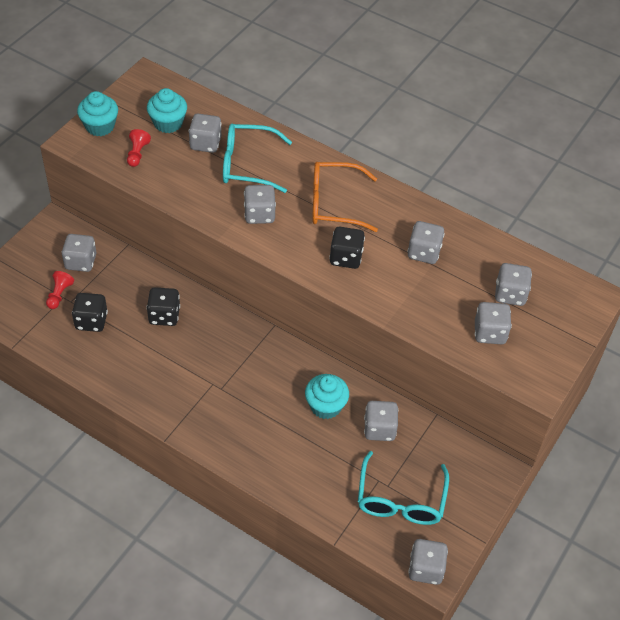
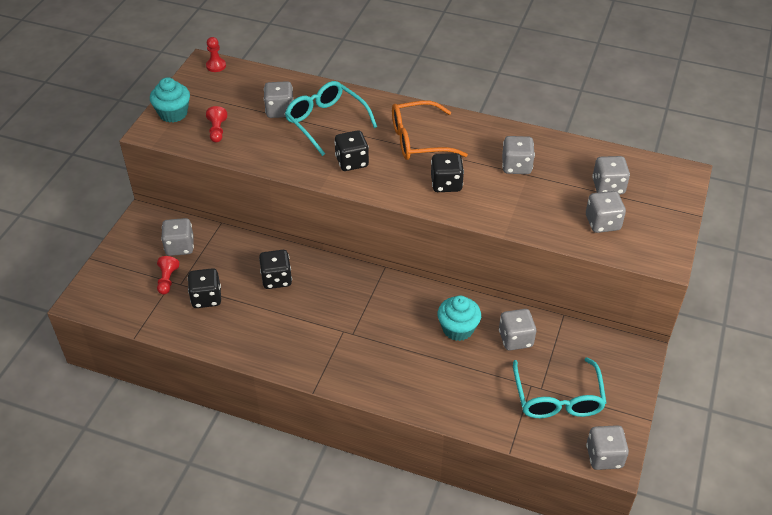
camera: 10 degrees left, 5 degrees down
(157, 81) = (216, 66): none -> red pawn
(168, 123) = (238, 100): turquoise cupcake -> none
(247, 165) = (325, 122): turquoise glasses -> turquoise glasses turned 60 degrees clockwise
(259, 214) = (352, 162): grey dice -> black dice

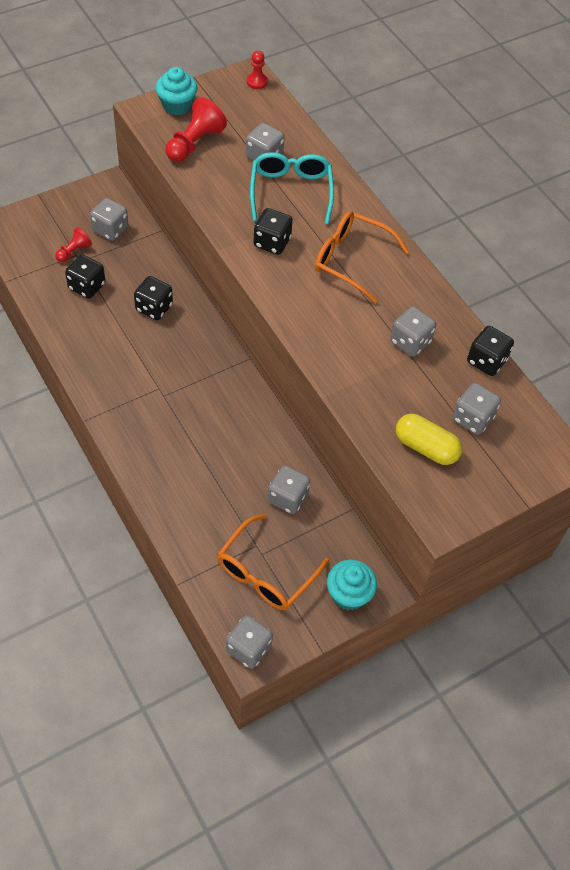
camera: 35 degrees right, 10 degrees up
(217, 131) = (194, 143): red pawn -> red pawn, size x1.76
(446, 184) = (329, 316): black dice -> black dice (486, 361)
(458, 329) = (250, 454): turquoise cupcake -> turquoise cupcake (349, 594)
(558, 398) = (265, 573): turquoise glasses -> orange glasses
(602, 223) = (426, 447): grey dice -> yellow capsule

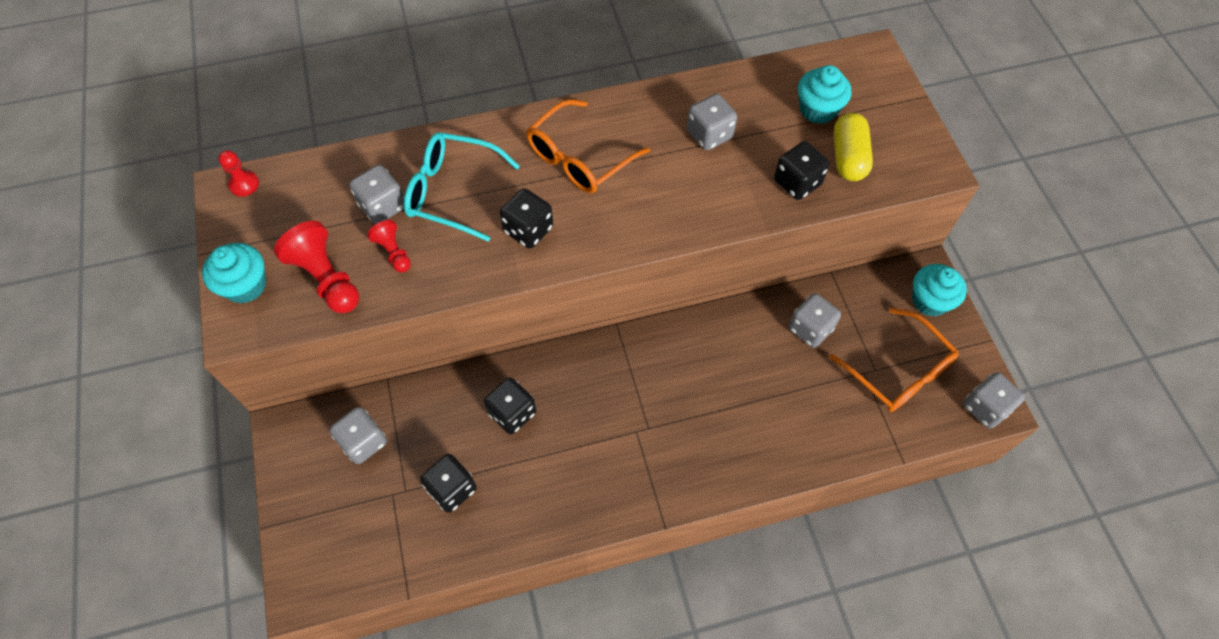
camera: 70 degrees left, 5 degrees up
(74, 251) = (385, 496): red pawn -> red pawn (393, 252)
(426, 447) = (848, 157): yellow capsule -> yellow capsule turned 45 degrees counterclockwise
(472, 418) = (818, 109): grey dice -> turquoise cupcake
(486, 361) = (748, 78): black dice -> black dice (797, 183)

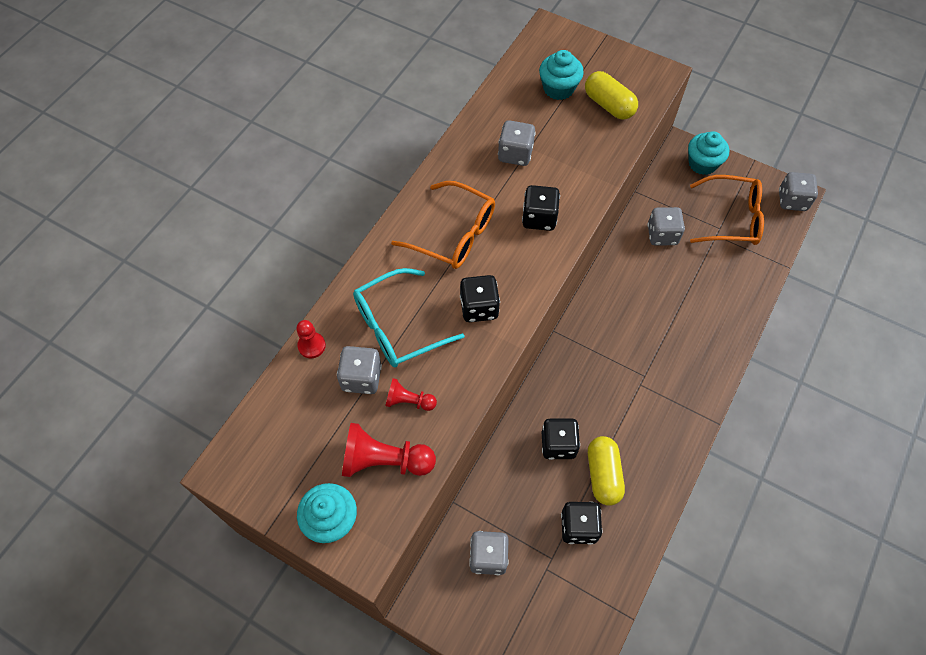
camera: 45 degrees left, 0 degrees up
(244, 184) = (236, 454): red pawn -> red pawn (311, 346)
(519, 470) = (603, 474): none -> yellow capsule
(579, 158) = (454, 234): orange glasses -> orange glasses turned 60 degrees counterclockwise
(797, 183) = (599, 143): black dice -> black dice (539, 218)

